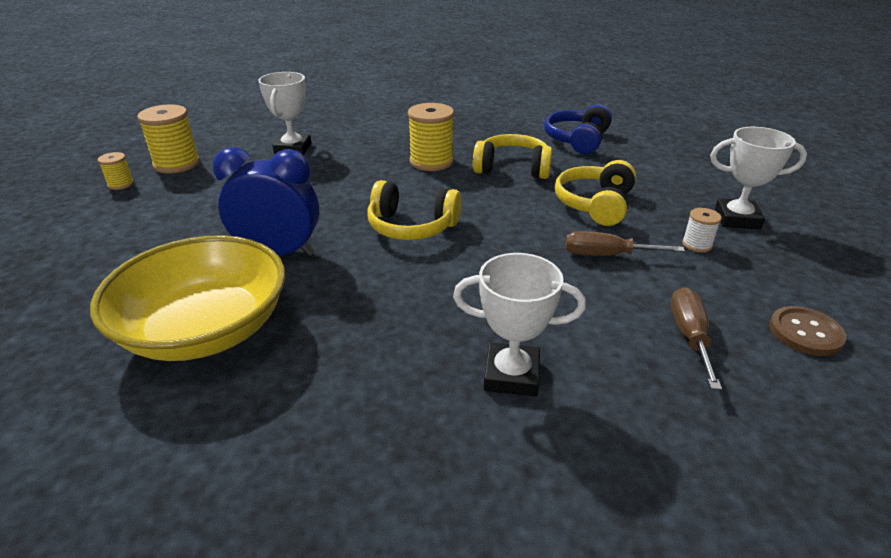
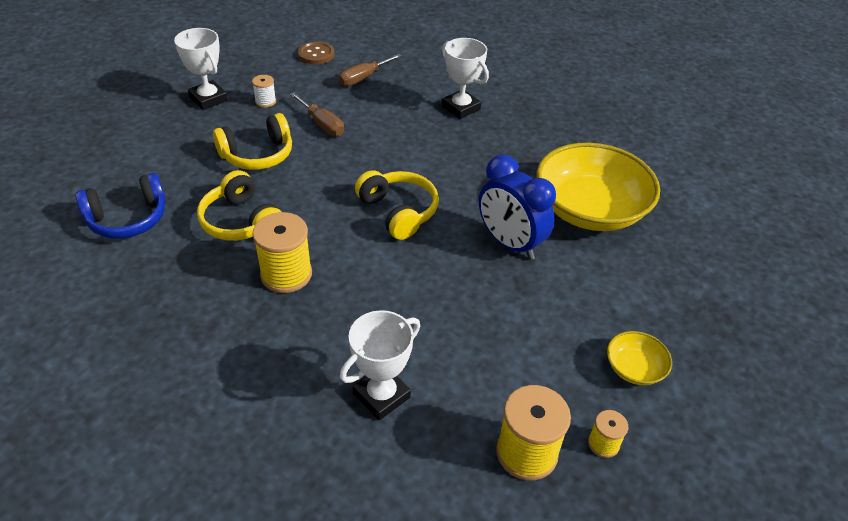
camera: 140 degrees left, 10 degrees up
(104, 225) = (634, 368): none -> yellow bowl

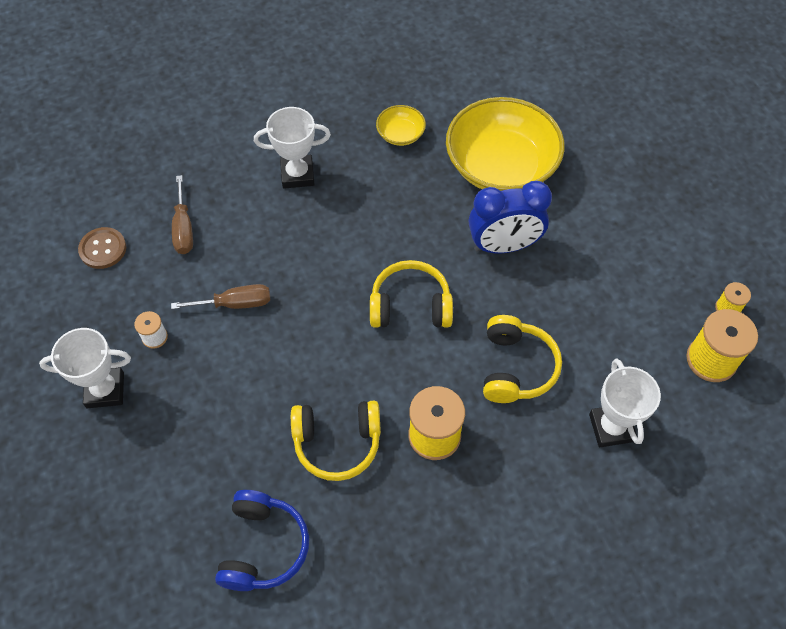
camera: 55 degrees left, 15 degrees up
(258, 155) = (243, 384): yellow headphones -> yellow headphones (516, 367)
(634, 368) = (675, 246): yellow bowl -> yellow bowl (400, 134)

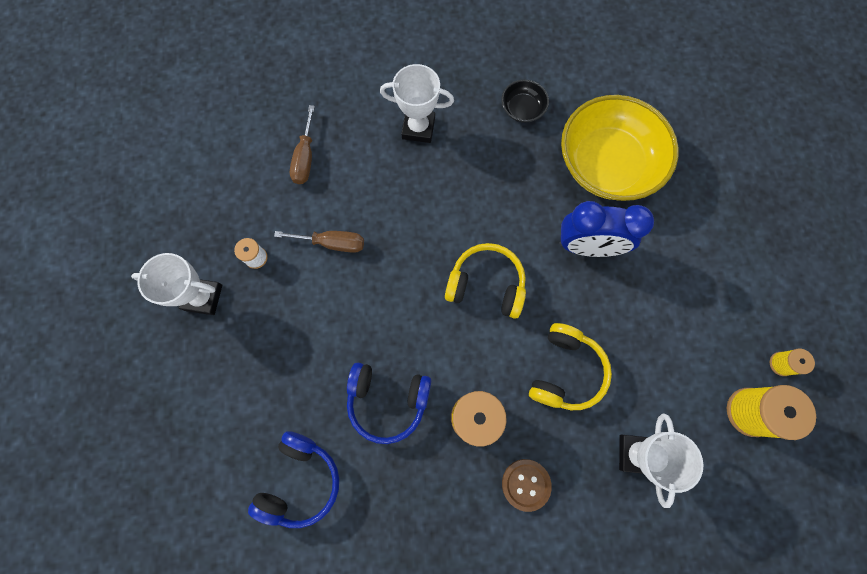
camera: 15 degrees right, 15 degrees up
(103, 249) = (231, 161): brown button -> brown button (526, 484)
(337, 442) = (387, 401): yellow headphones -> blue headphones
(400, 134) = (522, 109): yellow bowl -> black bowl

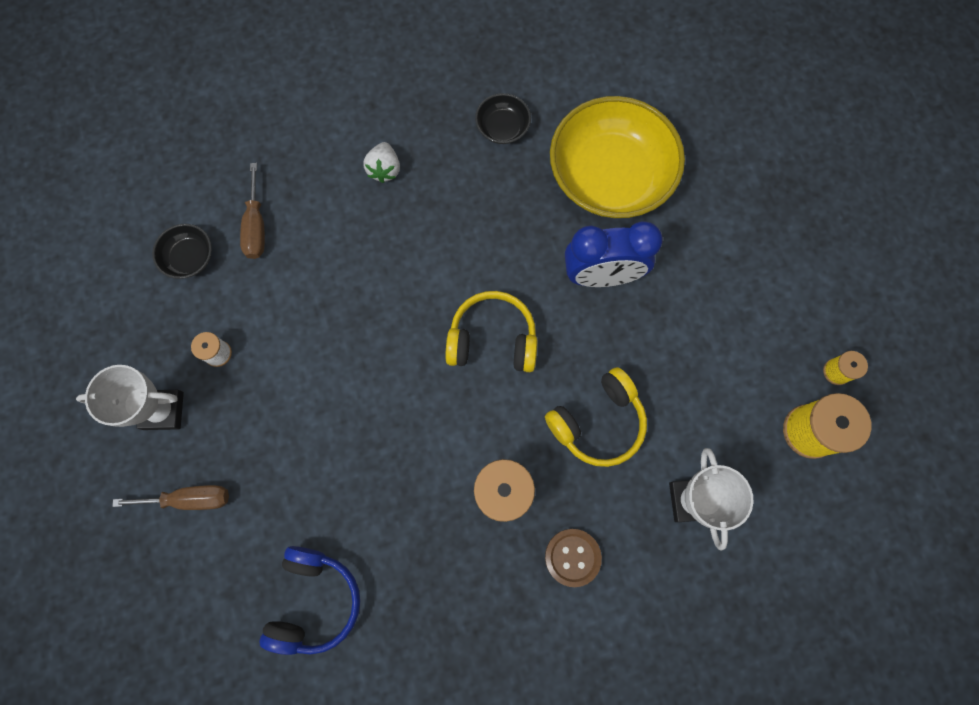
camera: 10 degrees left, 0 degrees up
(247, 175) = (190, 257): none -> black bowl
(332, 243) = (305, 321): brown screwdriver -> brown screwdriver (190, 499)
(387, 401) = (400, 492): blue headphones -> none
(418, 128) = (384, 169): white trophy -> white strawberry
(565, 371) = (597, 422): yellow headphones -> yellow headphones turned 45 degrees clockwise

